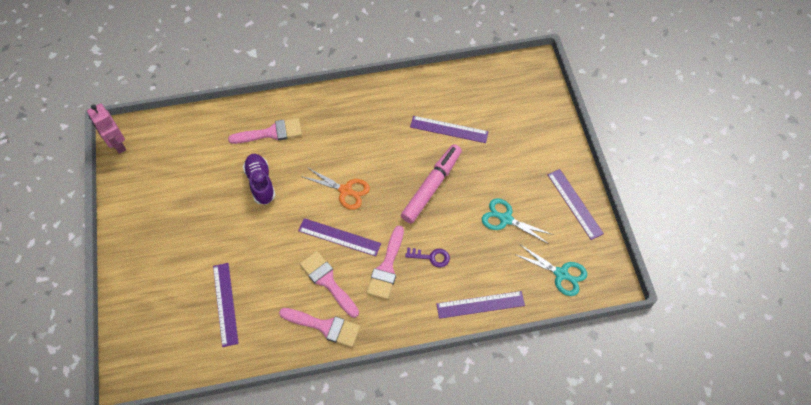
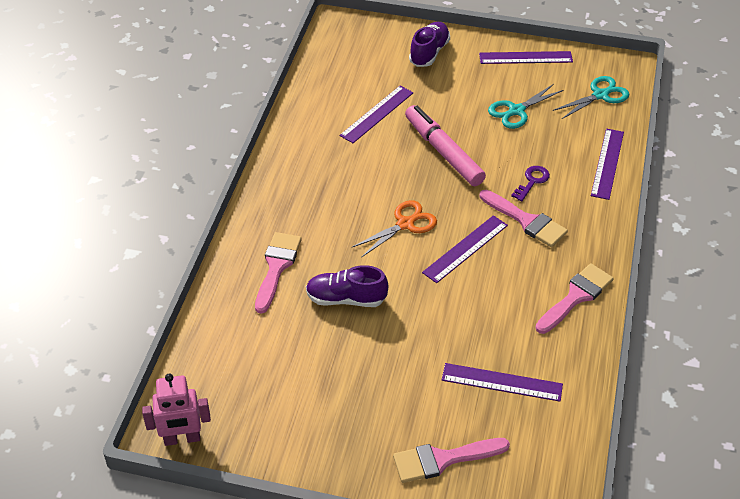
camera: 65 degrees left, 15 degrees down
(327, 281) = (519, 277): pink brush -> pink brush (443, 459)
(538, 136) = (429, 53): none -> purple shoe

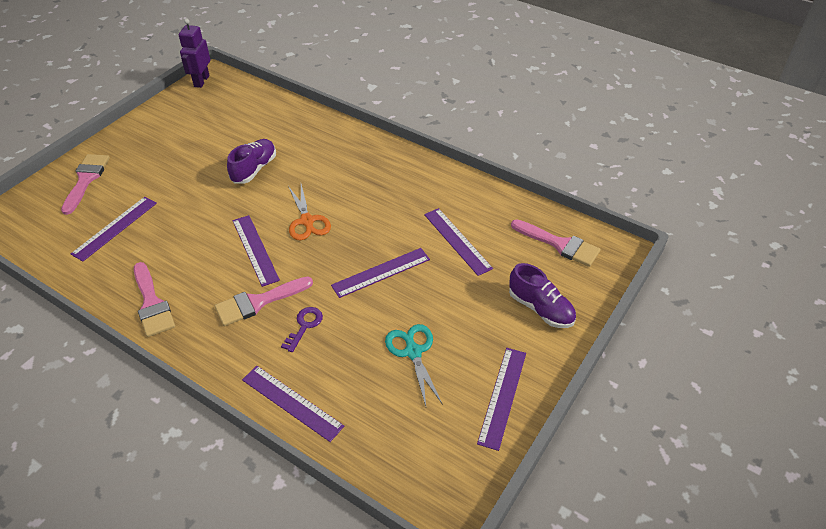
camera: 110 degrees right, 0 degrees up
(182, 439) = (201, 81): pink robot -> purple robot
(277, 267) = (309, 143): pink brush -> pink brush (559, 244)
(443, 152) = (381, 272): pink marker -> purple ruler
(532, 181) = (304, 326): purple key -> purple key turned 120 degrees counterclockwise
(601, 95) = (404, 448): turquoise scissors -> none

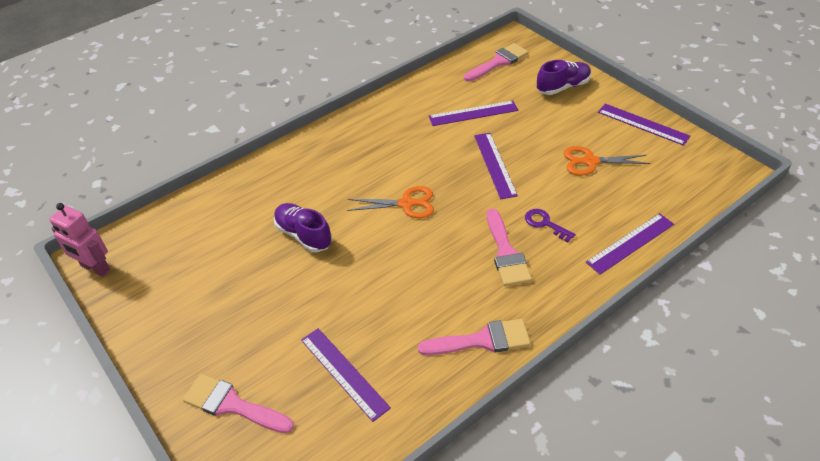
camera: 70 degrees left, 0 degrees up
(201, 81) = (95, 268): purple robot -> pink robot
(255, 249) = (432, 247): purple ruler -> none
(413, 351) = (589, 161): turquoise scissors -> orange scissors

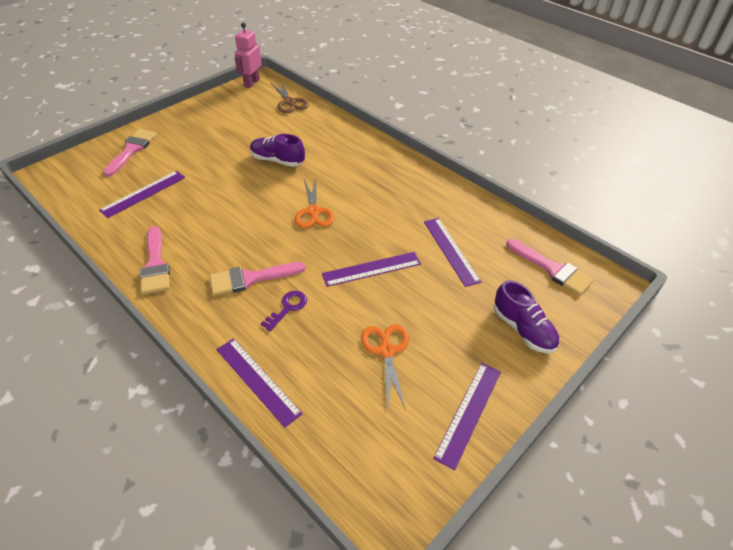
camera: 80 degrees right, 0 degrees up
(171, 224) = (290, 102): none -> brown scissors
(303, 235) = (277, 160): purple shoe -> purple shoe turned 105 degrees counterclockwise

